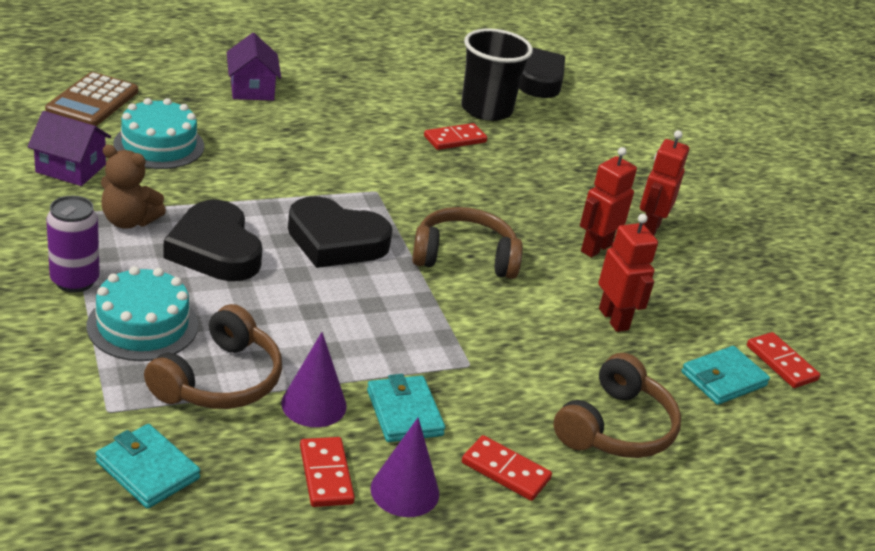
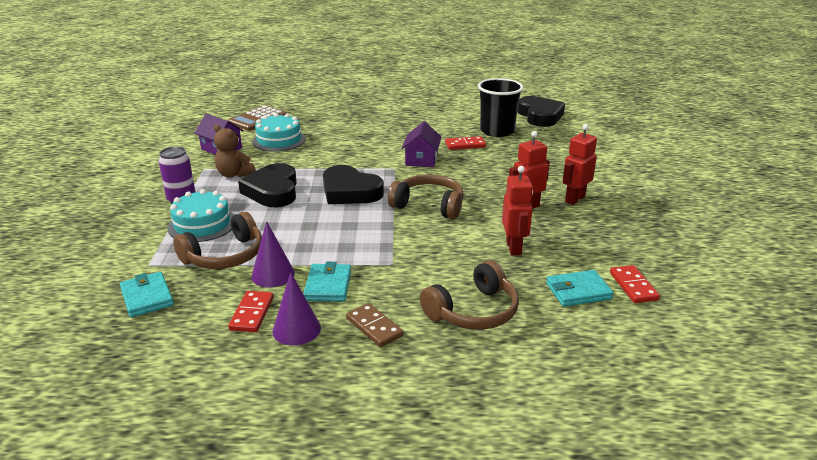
camera: 25 degrees right, 5 degrees down
(252, 89) = (353, 116): purple house -> purple house (421, 160)
(505, 471) = (374, 327): red domino -> brown domino

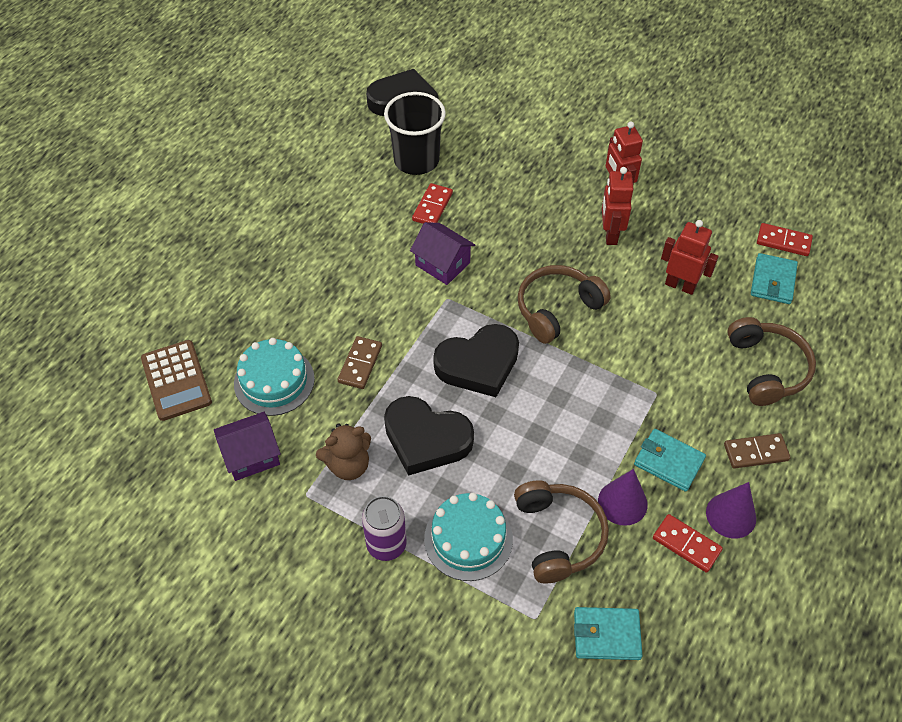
camera: 60 degrees left, 25 degrees up
(313, 158) = (360, 364): none -> brown domino

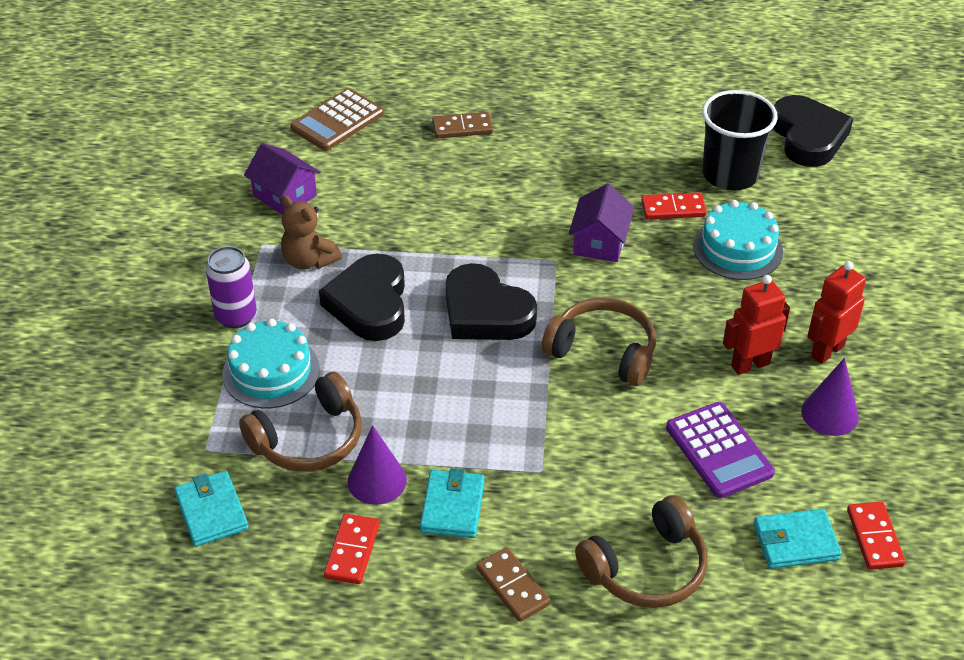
camera: 65 degrees right, 10 degrees down
(274, 381) = (374, 179): turquoise cake -> turquoise cake (737, 249)
(360, 364) = (430, 227): brown domino -> brown domino (462, 128)
(680, 285) = (718, 450): red robot -> purple calculator
(731, 515) = (411, 583): purple cone -> purple cone (830, 414)

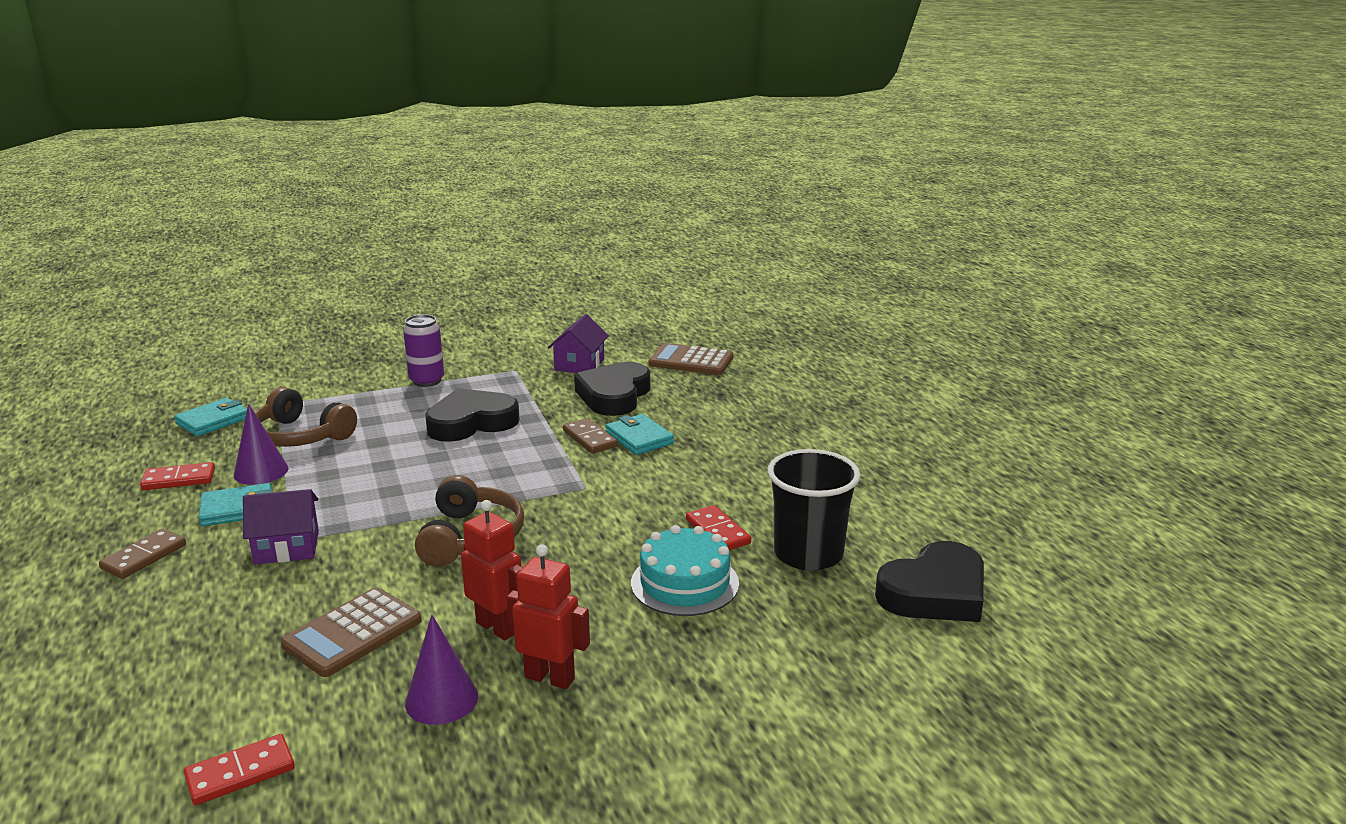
camera: 65 degrees right, 20 degrees down
(271, 371) = (371, 406): turquoise cake -> none
(309, 260) = (508, 390): brown teddy bear -> none
(462, 128) = (736, 408): brown domino -> brown domino (590, 439)
(485, 312) = (491, 471): black heart -> black heart (614, 395)
(600, 242) = (630, 503): purple house -> purple house (287, 547)
(646, 568) = (173, 622): brown headphones -> none
(718, 450) = (352, 633): purple calculator -> brown calculator
(795, 542) = (224, 712): turquoise wallet -> turquoise wallet (639, 438)

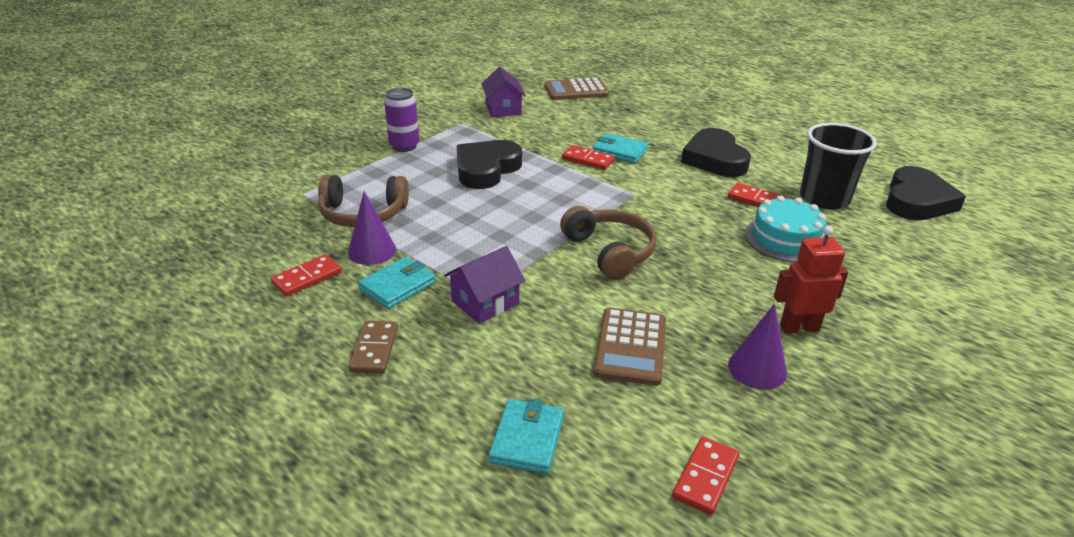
camera: 30 degrees left, 10 degrees up
(213, 421) = (263, 222): turquoise wallet -> turquoise wallet (527, 439)
(497, 627) = (719, 307): red robot -> none
(590, 439) = (588, 160): brown domino -> red domino
(614, 395) = (560, 126): black heart -> black heart (714, 159)

